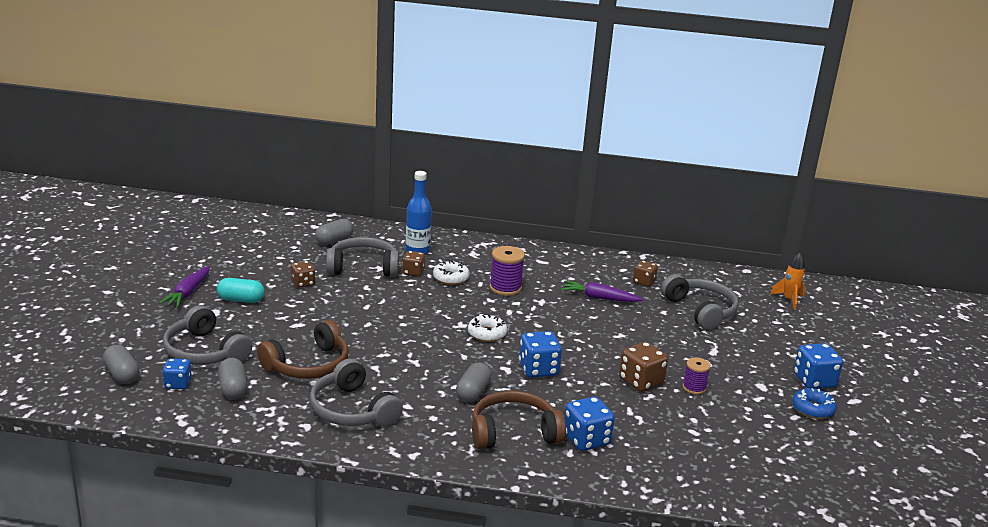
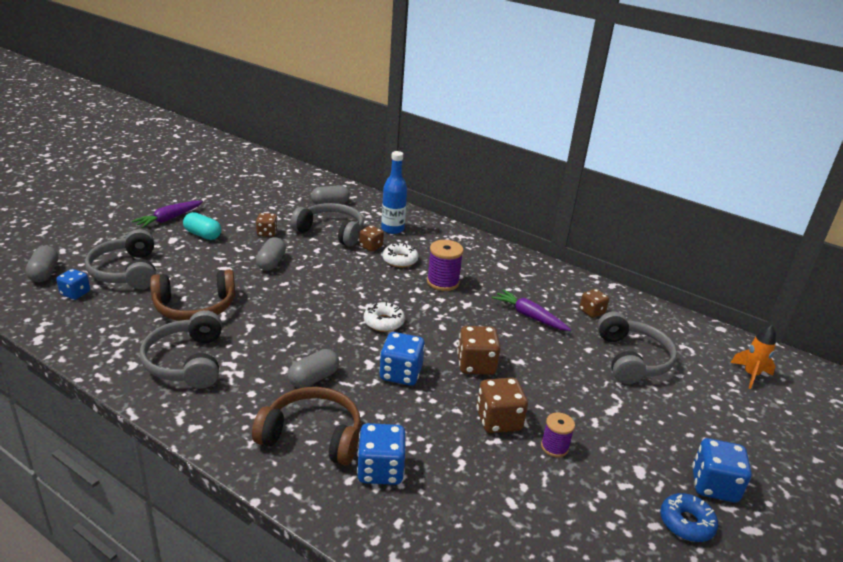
camera: 25 degrees right, 5 degrees up
(233, 389) = (112, 310): grey capsule -> grey capsule (271, 263)
(590, 347) = (476, 365): none -> brown dice

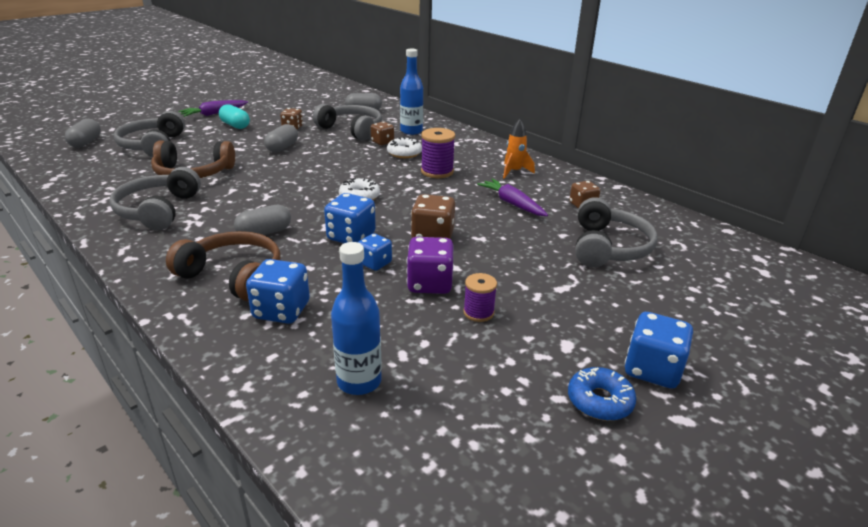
camera: 15 degrees right, 0 degrees up
(75, 293) = (100, 157): blue dice -> blue dice (375, 263)
(488, 536) = (359, 381): none -> blue bottle
(498, 420) = (429, 284): brown dice -> purple dice
(750, 375) = (747, 274): orange rocket -> orange rocket (514, 172)

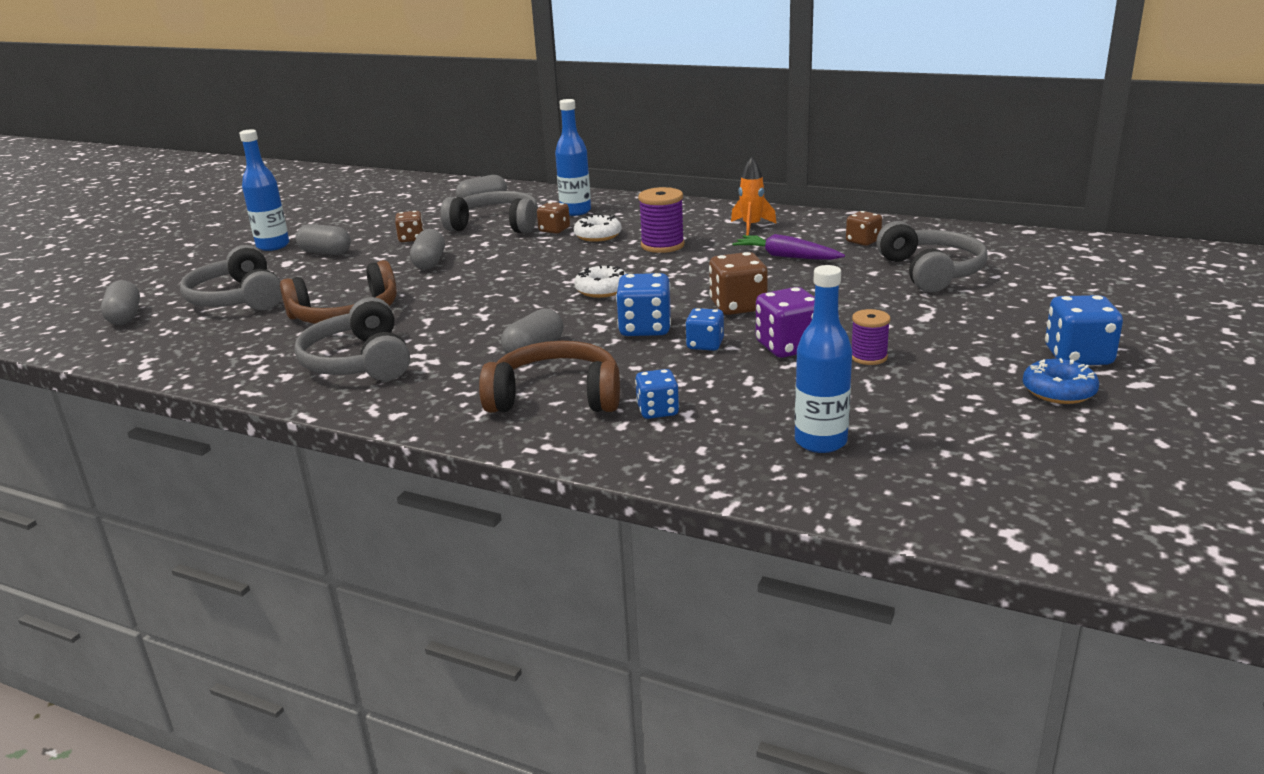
camera: 20 degrees left, 5 degrees down
(214, 114) = (273, 246): purple carrot -> blue bottle
(235, 125) = (325, 253): turquoise capsule -> grey capsule
(281, 310) = (657, 411): blue dice -> blue dice, size x0.64

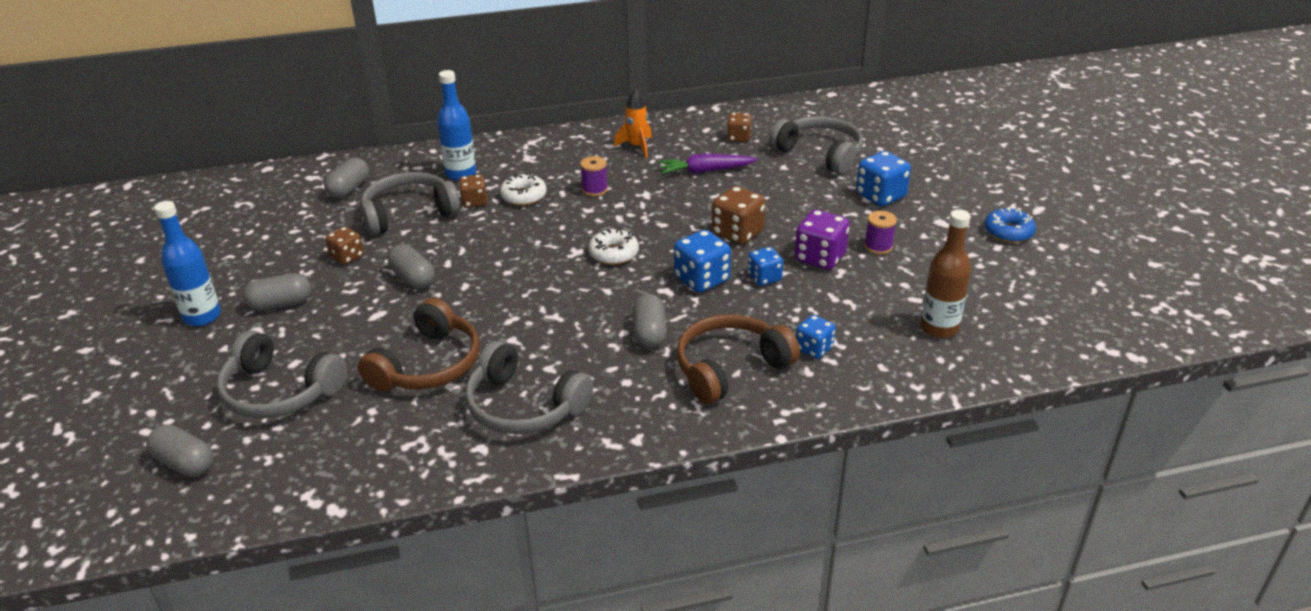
camera: 40 degrees left, 10 degrees up
(662, 245) = (594, 190): purple spool -> purple spool, size x0.64
(820, 442) = (939, 328): blue bottle -> brown bottle
(1078, 356) = (986, 199): blue dice -> blue dice (880, 196)

